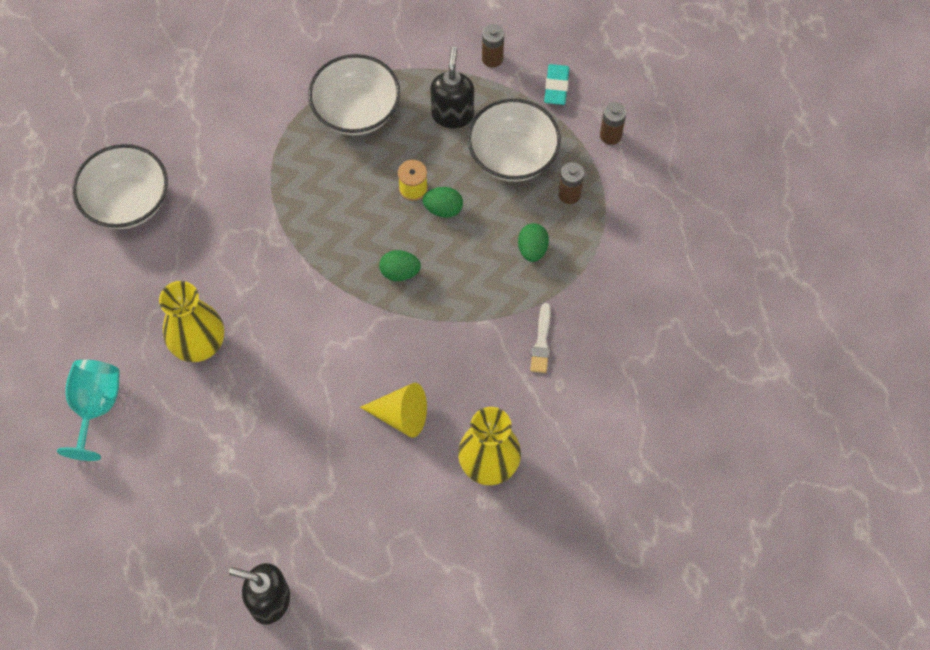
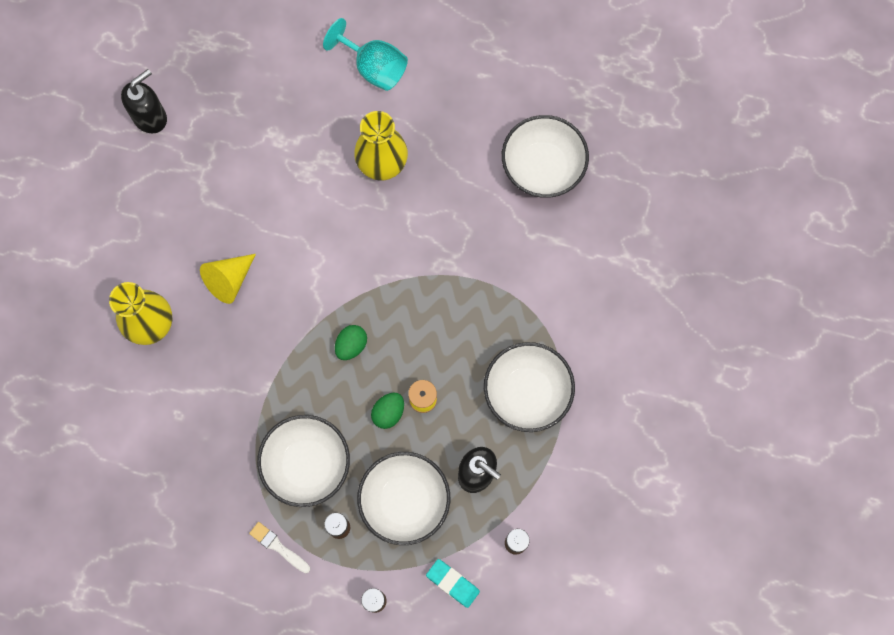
camera: 120 degrees right, 10 degrees up
(532, 249) = (307, 465): green egg -> white bowl
(541, 342) = (222, 422): white brush -> white brush (278, 547)

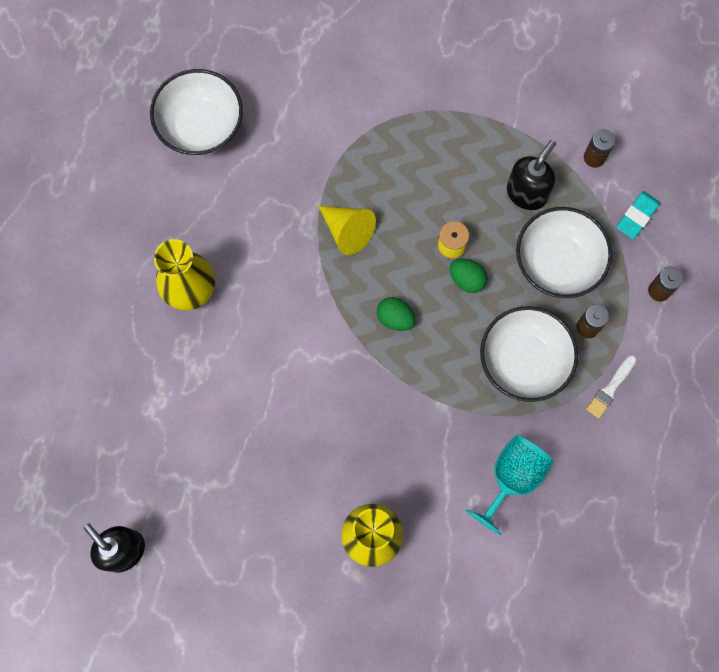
camera: 90 degrees left, 0 degrees up
(229, 280) = (322, 450): yellow cone -> yellow cone (347, 231)
(374, 67) = (76, 299): turquoise goblet -> turquoise goblet (512, 478)
(527, 393) = (443, 145): white bowl -> none

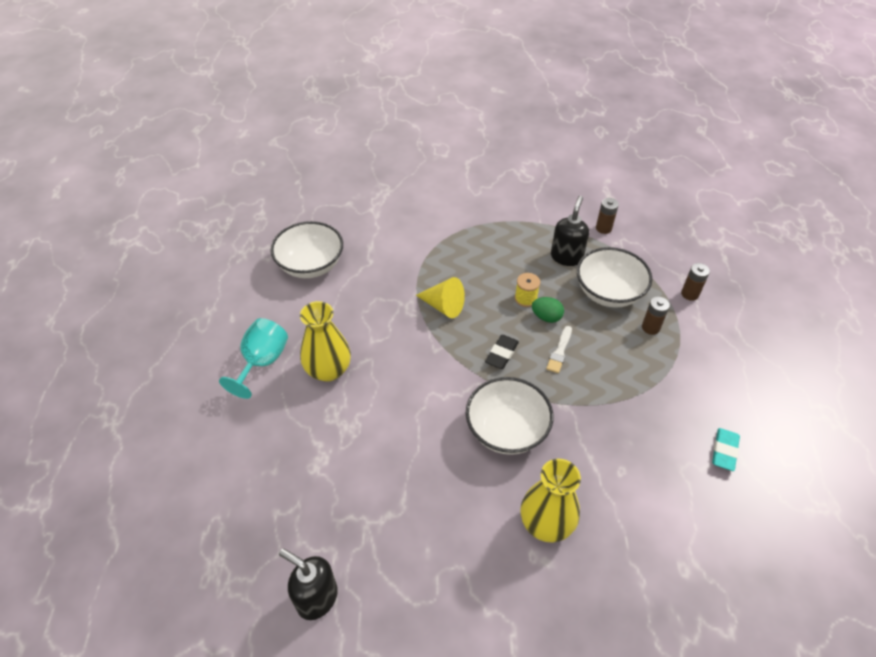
camera: 15 degrees left, 25 degrees down
(395, 318) = (502, 354): green egg -> black eraser
(512, 478) = (645, 446): turquoise goblet -> turquoise goblet (262, 362)
(524, 361) = (614, 360): white bowl -> white bowl (506, 430)
(610, 388) = (688, 363): white brush -> white brush (559, 351)
(637, 216) = (650, 254): turquoise eraser -> turquoise eraser (724, 451)

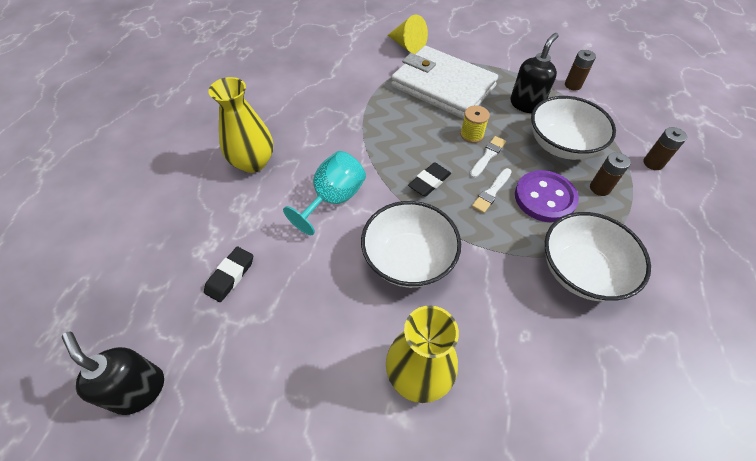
camera: 15 degrees right, 5 degrees up
(262, 362) = (196, 142): turquoise goblet -> turquoise goblet (333, 199)
(311, 265) = (277, 69): white bowl -> white bowl (581, 271)
(354, 482) = (230, 276): none -> black eraser
(443, 306) = (386, 126): yellow cone -> yellow cone (407, 45)
(483, 253) = (442, 86): none -> white wallet
(546, 317) = (488, 156): green egg -> white brush
(606, 347) = (544, 198): none -> purple button
(724, 451) = (658, 343): turquoise eraser -> none

